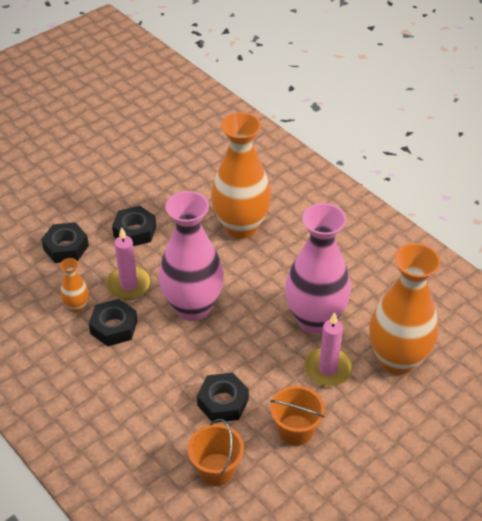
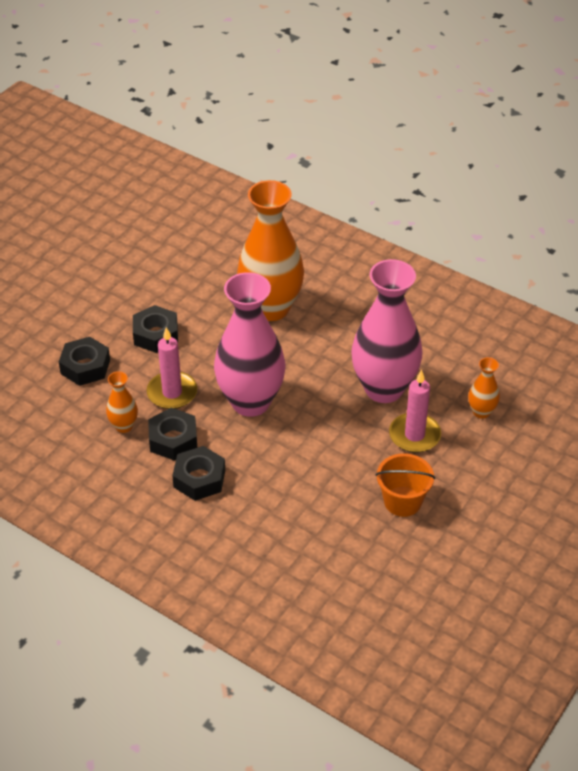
camera: 15 degrees left, 0 degrees up
(216, 469) = (336, 556): orange bucket -> none
(223, 402) = (318, 490): black nut -> black nut (199, 478)
(397, 360) = (481, 412): orange vase -> orange vase, size x0.44

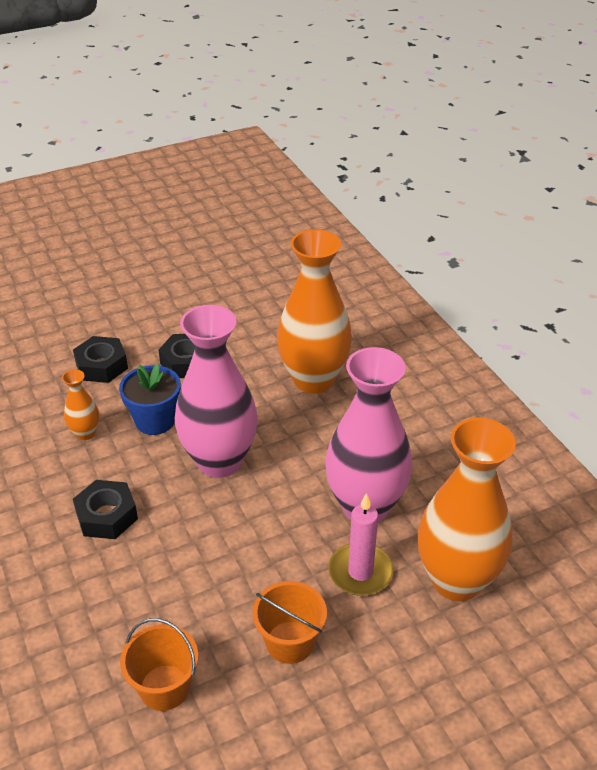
camera: 30 degrees right, 5 degrees down
(172, 393) = (155, 421): pink candle -> blue flower pot
(173, 439) = (117, 466): black nut -> none
(342, 568) = (164, 687): none -> orange bucket
(481, 412) = (456, 580): orange vase -> orange vase, size x2.27

